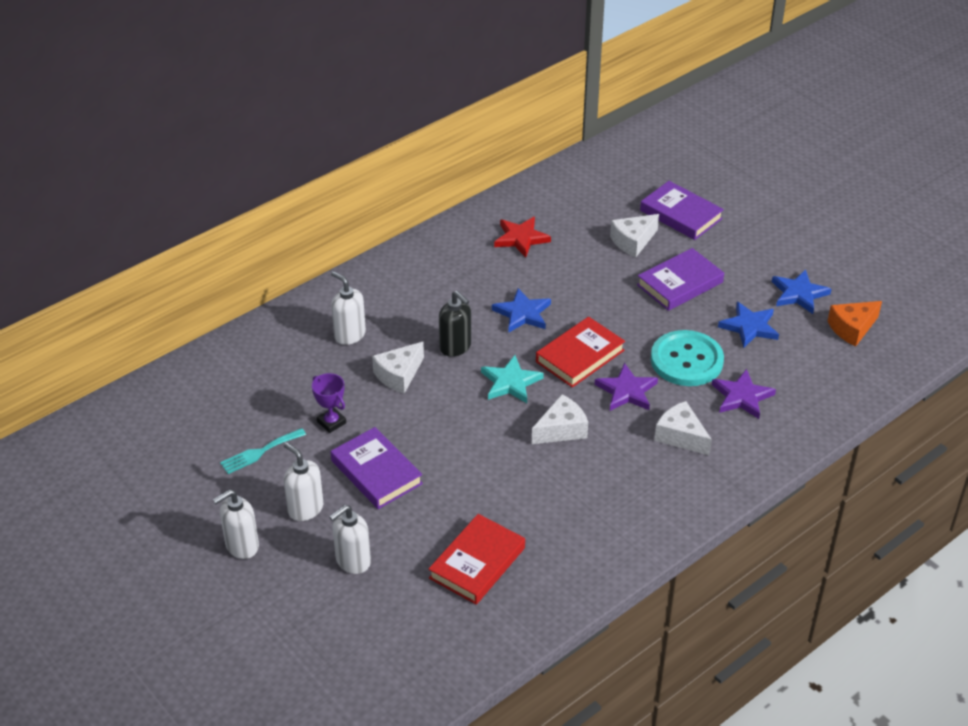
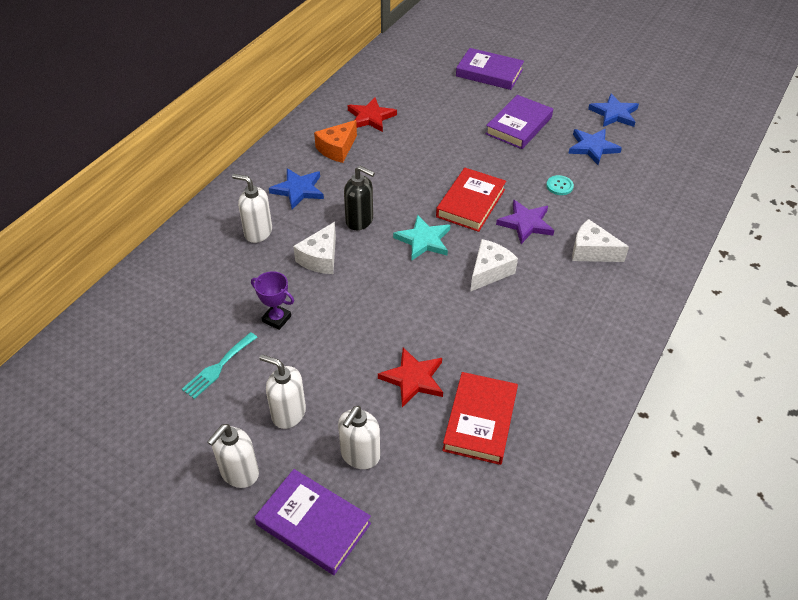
camera: 20 degrees left, 5 degrees up
(376, 472) = (342, 356): purple book -> purple book (313, 524)
(433, 510) = (413, 379): none -> red star
(522, 313) = (403, 178): blue star -> blue star (298, 190)
(633, 241) = (463, 101): white cheese -> none
(686, 360) = (559, 186): turquoise button -> turquoise button, size x0.42
(742, 397) = (620, 205): purple star -> none
(852, 328) = (670, 131): orange cheese -> orange cheese (337, 149)

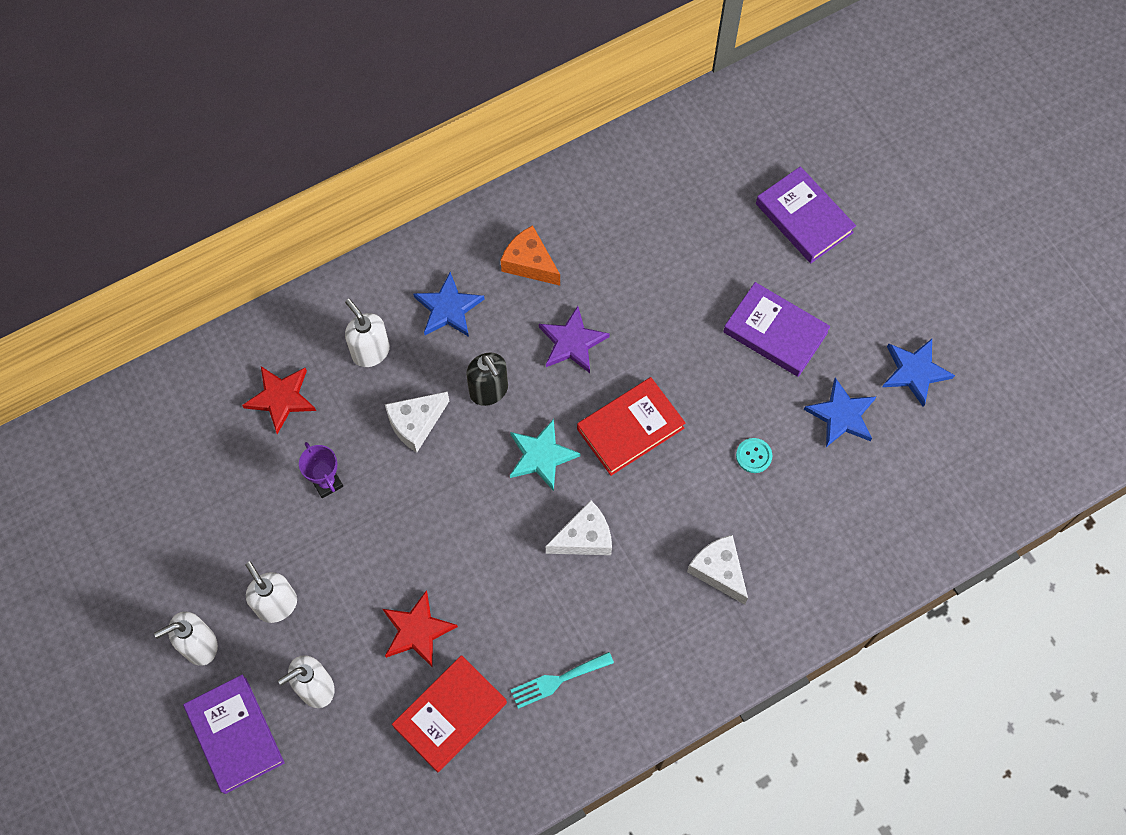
camera: 30 degrees right, 20 degrees up
(218, 367) = (240, 513): turquoise fork -> turquoise fork (557, 680)
(337, 149) = (529, 263): orange cheese -> orange cheese turned 60 degrees clockwise
(370, 117) = (601, 228): red star -> red star (281, 398)
(518, 126) = (775, 332): purple book -> purple book turned 60 degrees clockwise
(526, 223) = (672, 492): purple star -> purple star (572, 342)

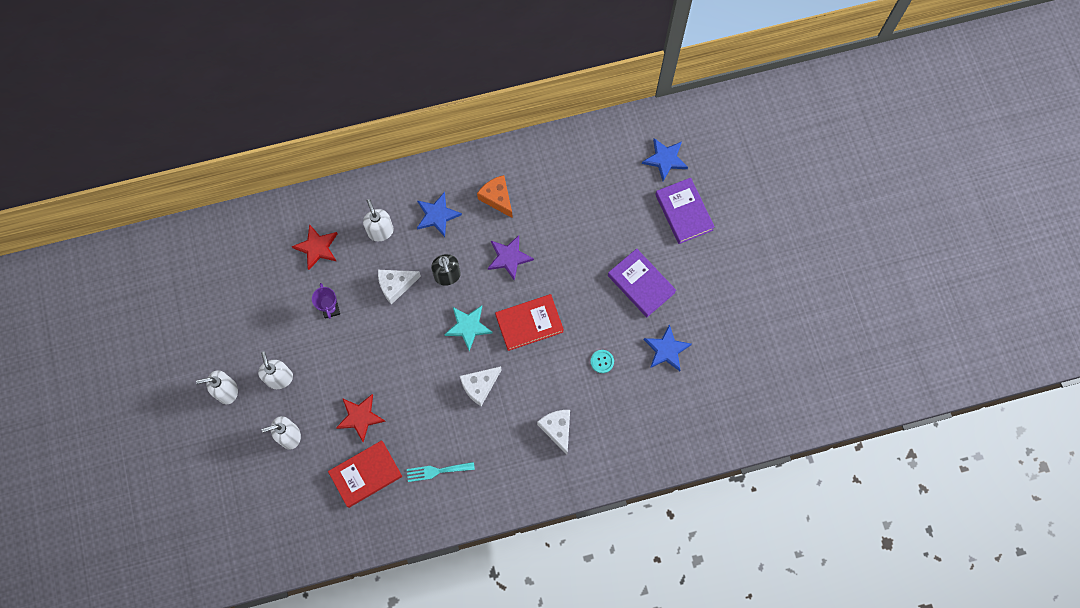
camera: 15 degrees right, 5 degrees up
(235, 735) = (234, 452): purple book -> none
(584, 538) = (479, 386): white cheese -> white cheese turned 150 degrees clockwise
(914, 372) = (723, 333): blue star -> blue star (665, 159)

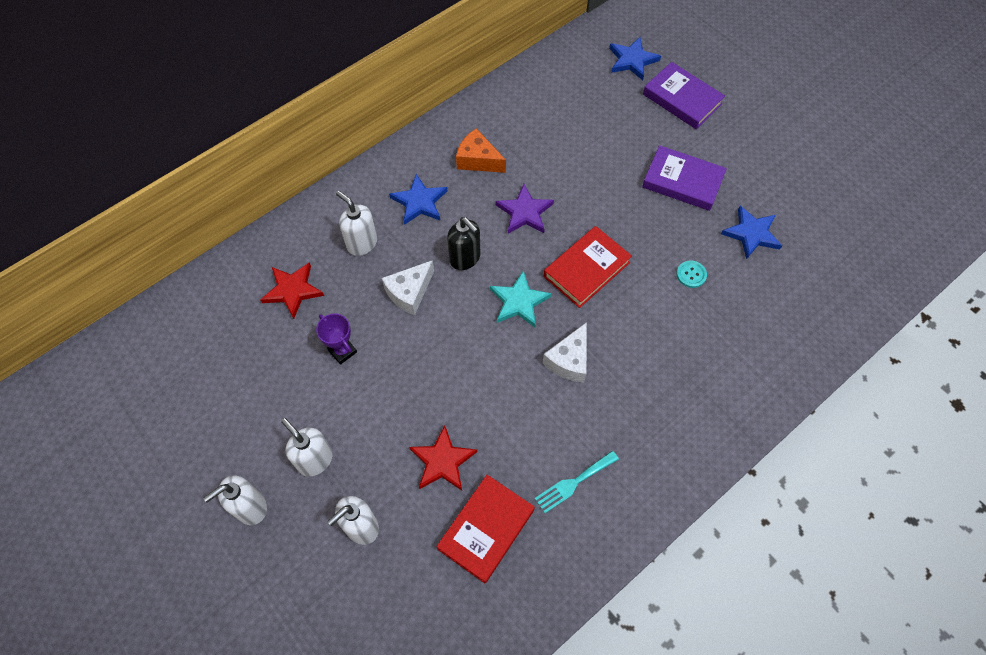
camera: 25 degrees left, 10 degrees down
(557, 429) = (687, 368): white cheese -> none

